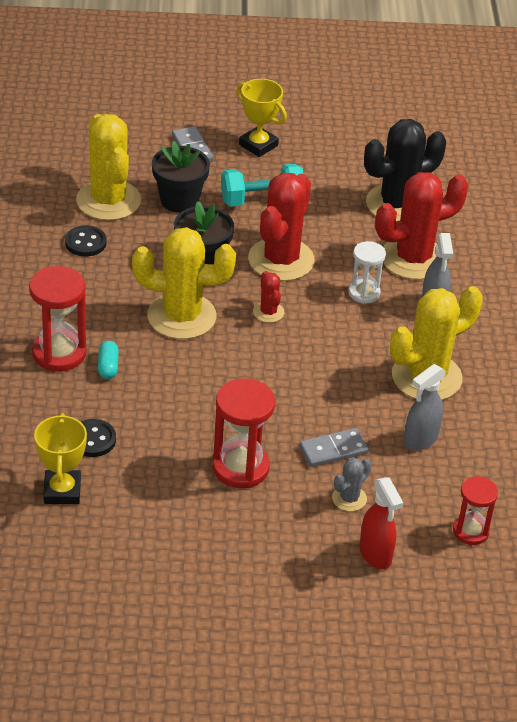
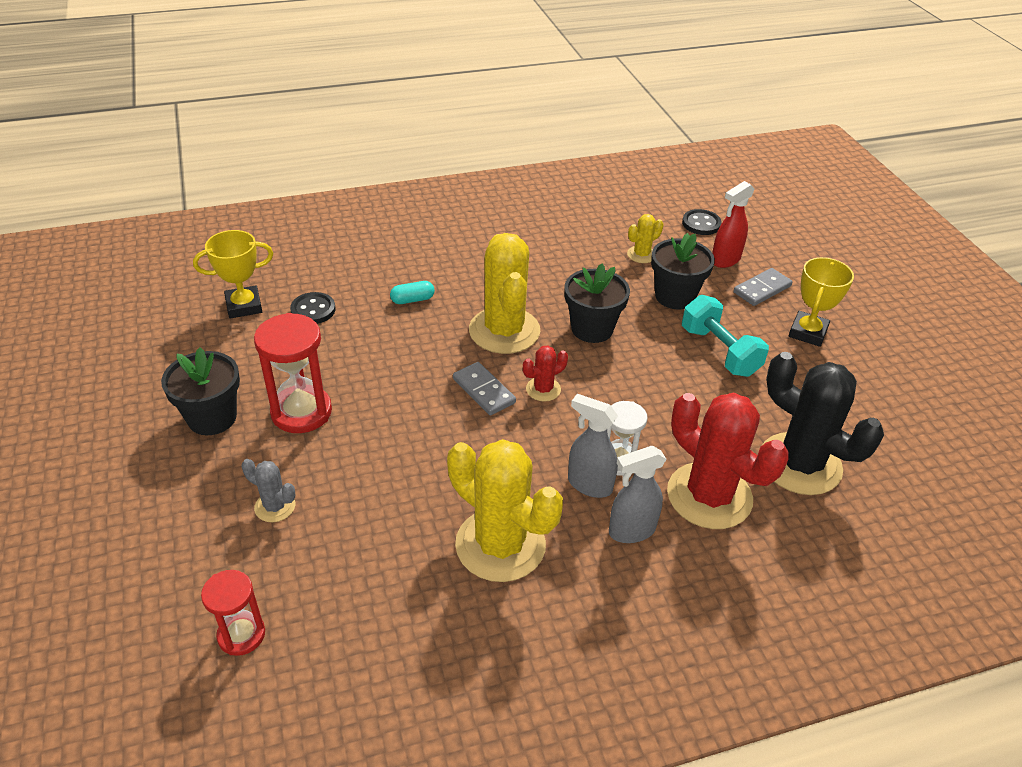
camera: 75 degrees right, 0 degrees up
(59, 353) = (418, 269): red hourglass -> none
(85, 243) = (573, 254): black button -> black button (701, 224)
(108, 200) = (641, 255): yellow cactus -> yellow cactus, size x0.46
(226, 529) = (212, 418): none -> black flower pot
(281, 260) = (632, 383): red cactus -> none
(333, 450) = (347, 480): grey domino -> grey domino (483, 391)
(375, 554) = (190, 545): red spray bottle -> red spray bottle (725, 260)
(420, 439) = (388, 556): grey spray bottle -> grey spray bottle (589, 484)

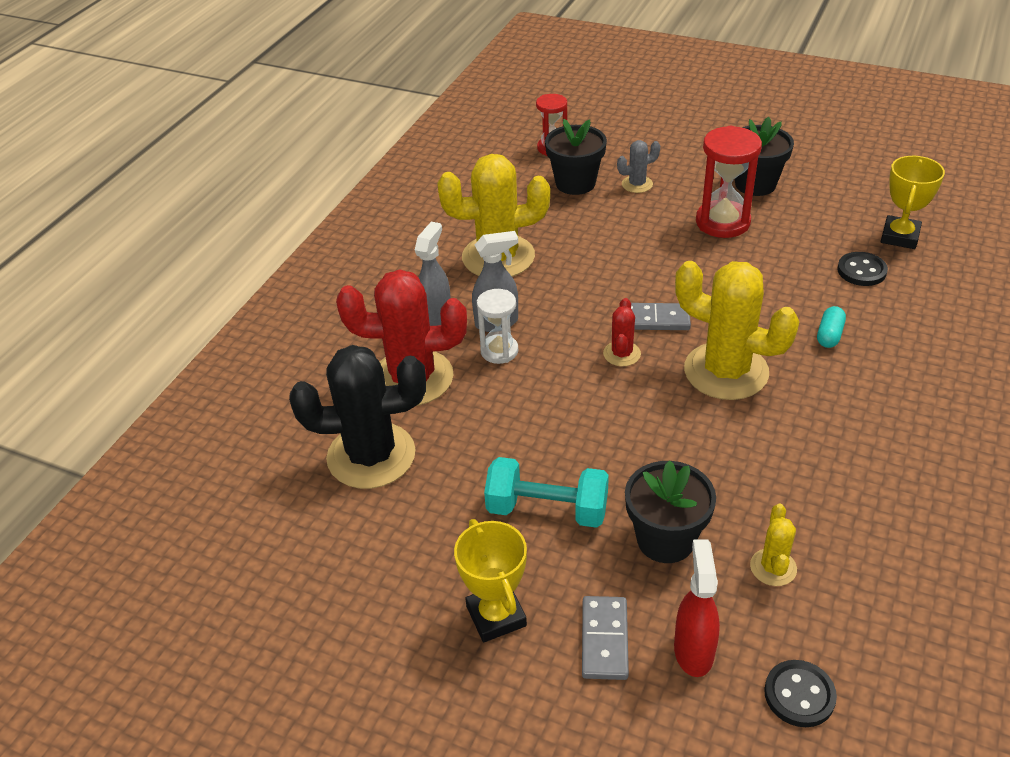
camera: 135 degrees right, 0 degrees up
(592, 329) = (673, 434): black flower pot -> black flower pot (575, 183)

